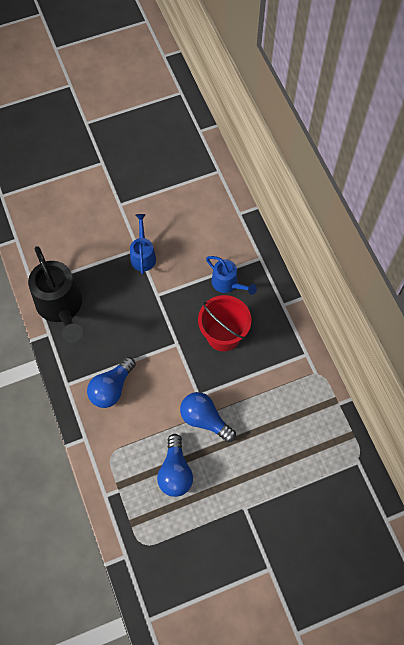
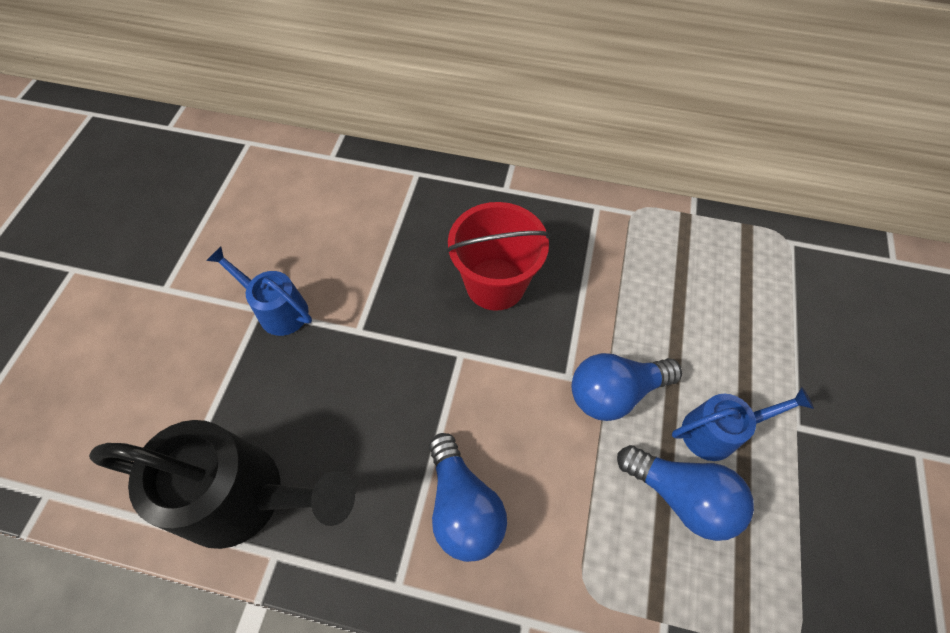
camera: 55 degrees left, 5 degrees down
(228, 284) = (421, 231): blue watering can -> blue watering can (718, 431)

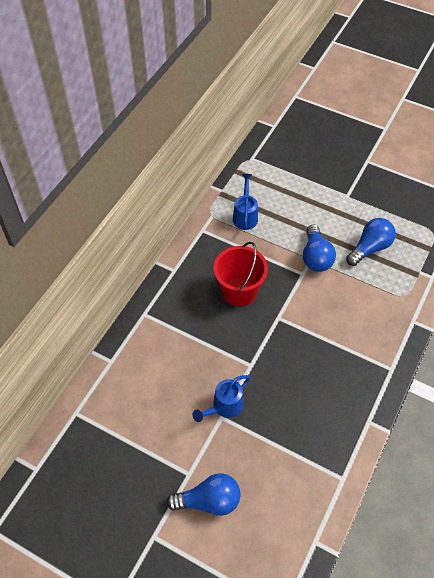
camera: 75 degrees left, 5 degrees down
(246, 497) = (337, 432): black watering can -> none
(463, 506) = (359, 334): blue light bulb -> blue light bulb (209, 501)
(718, 431) = (343, 224): blue watering can -> blue watering can (245, 216)

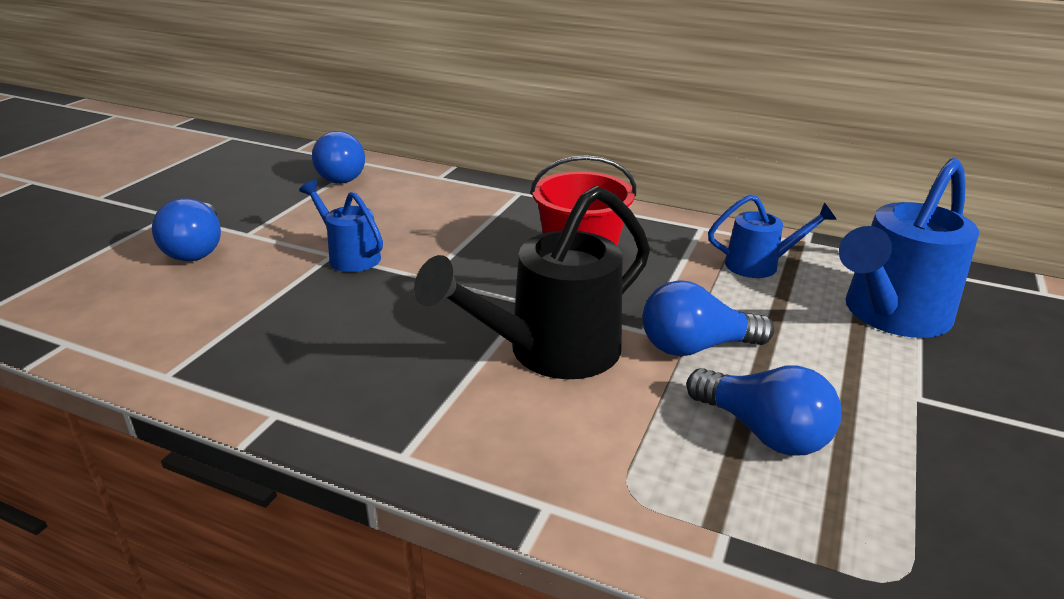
camera: 85 degrees right, 25 degrees down
(99, 424) = (344, 175): none -> blue light bulb
(291, 183) = (890, 315): none -> blue watering can
(320, 312) = (550, 352): none -> black watering can

